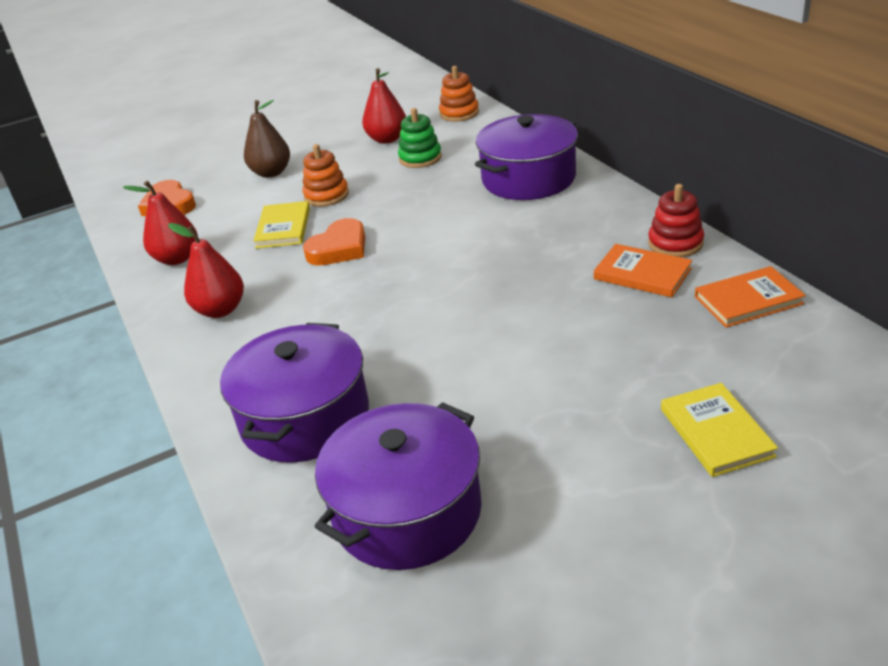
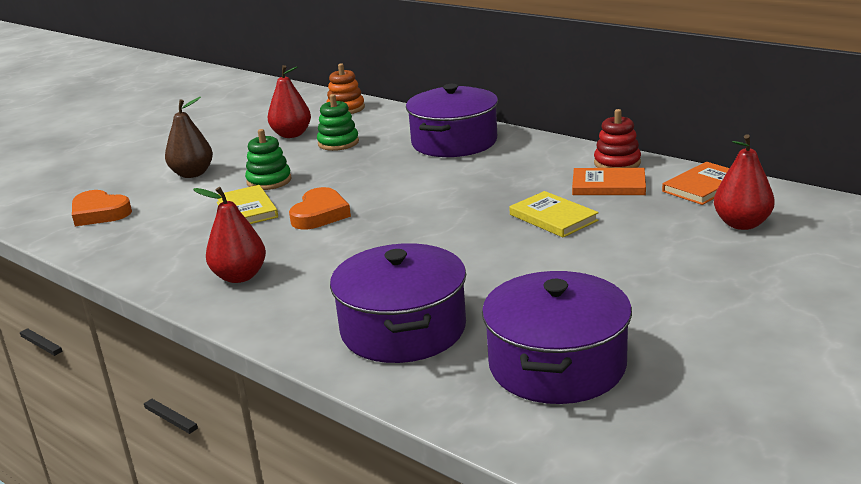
camera: 25 degrees left, 10 degrees down
(177, 258) = (152, 249): red pear -> red pear (742, 224)
(326, 195) = (269, 181): orange stacking toy -> green stacking toy
(716, 432) = (752, 264): yellow book -> yellow book (553, 217)

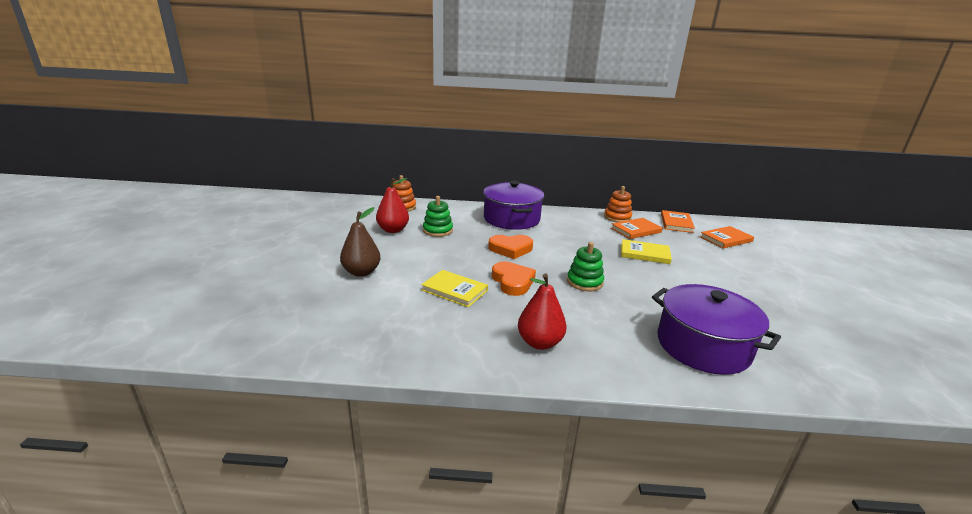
camera: 40 degrees left, 0 degrees up
(99, 213) = (329, 323): orange heart -> orange heart (510, 249)
(269, 181) = (434, 266): green stacking toy -> green stacking toy (584, 282)
(557, 365) = (806, 340): purple pot -> none
(617, 163) = (617, 217): red stacking toy -> orange stacking toy
(742, 224) = (726, 239): red pear -> orange book

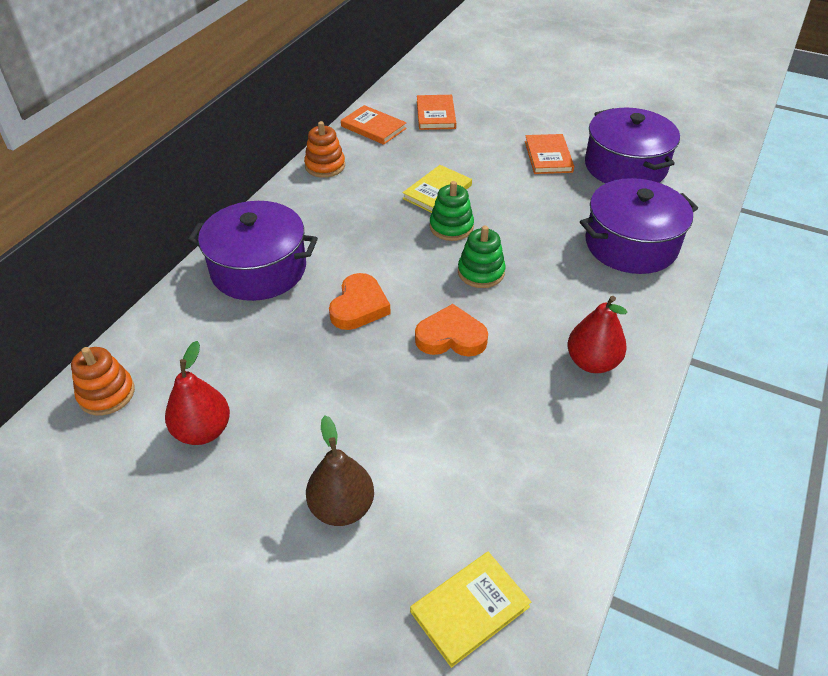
camera: 65 degrees left, 20 degrees up
(438, 230) = (245, 370): green stacking toy -> green stacking toy (451, 227)
(454, 290) = (448, 404): yellow book -> yellow book (470, 609)
(636, 230) = (372, 168): orange book -> orange book (548, 156)
(809, 330) = (625, 166): none -> purple pot

